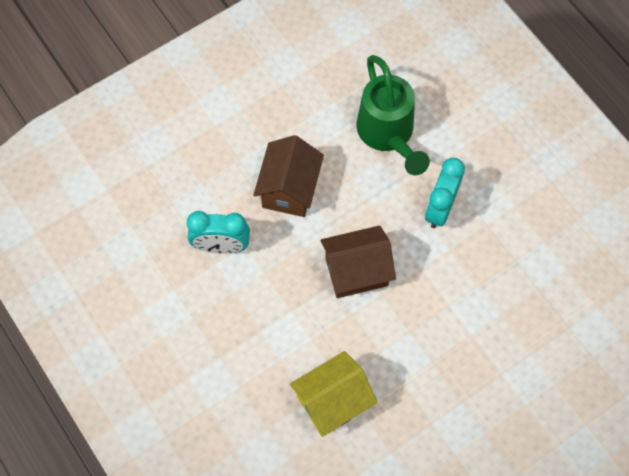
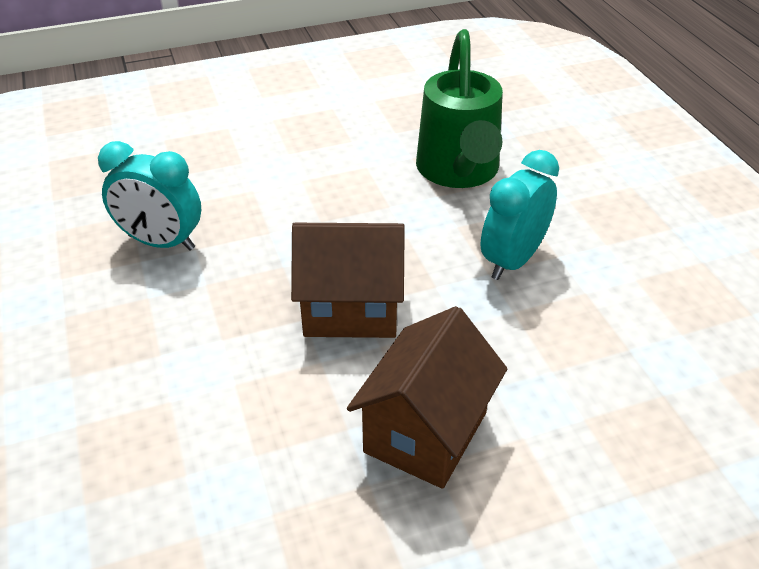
camera: 15 degrees right, 25 degrees down
(289, 189) = (293, 201): brown house -> brown house (425, 432)
(332, 402) = (226, 487): yellow house -> none

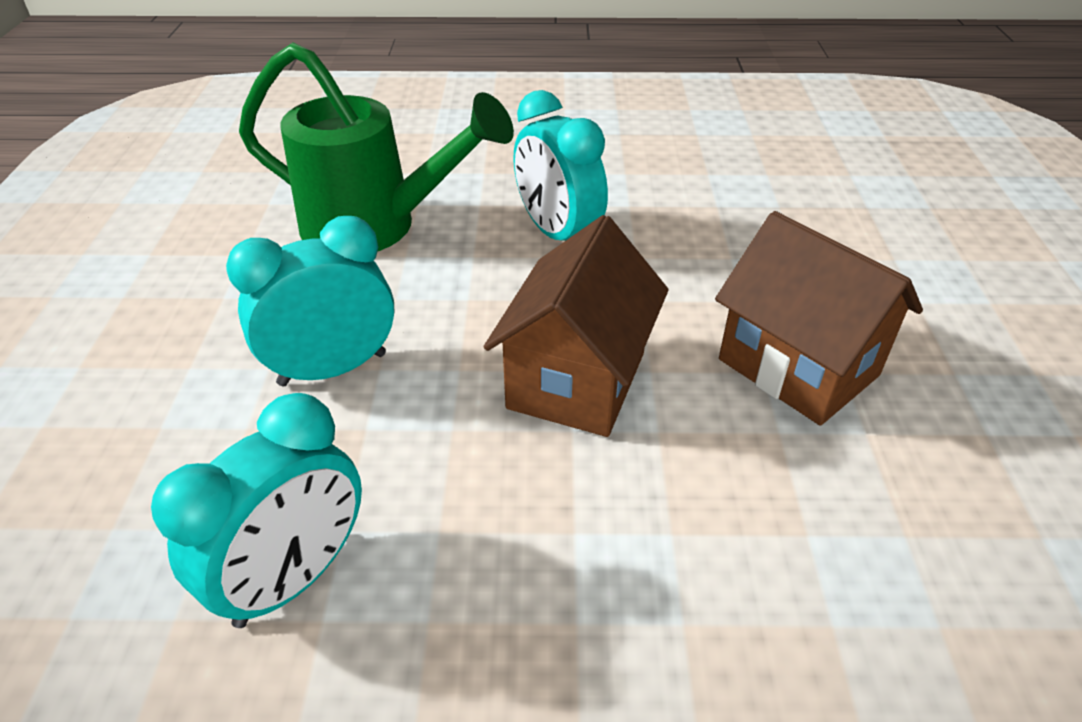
camera: 70 degrees left, 0 degrees up
(311, 203) = (333, 369): none -> turquoise clock

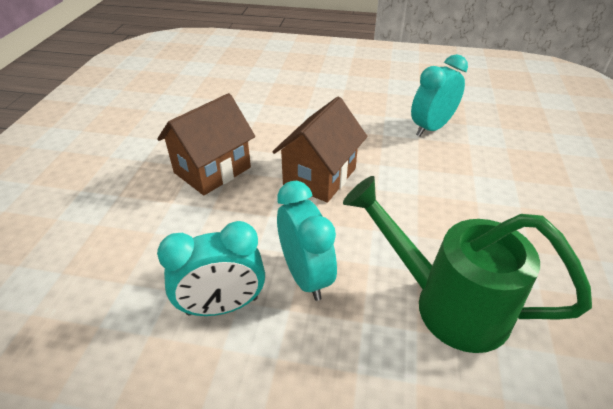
camera: 170 degrees left, 0 degrees up
(333, 369) = (442, 196): turquoise clock -> turquoise clock (222, 306)
(798, 367) = (212, 170): brown house -> brown house turned 75 degrees clockwise

